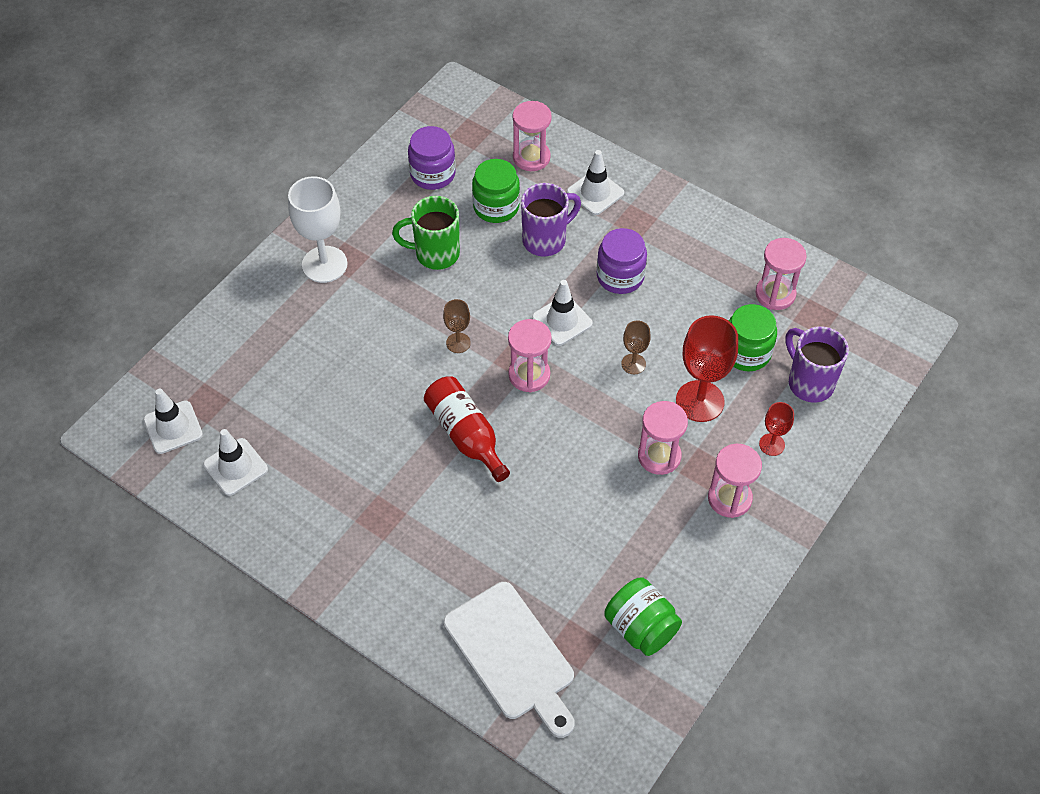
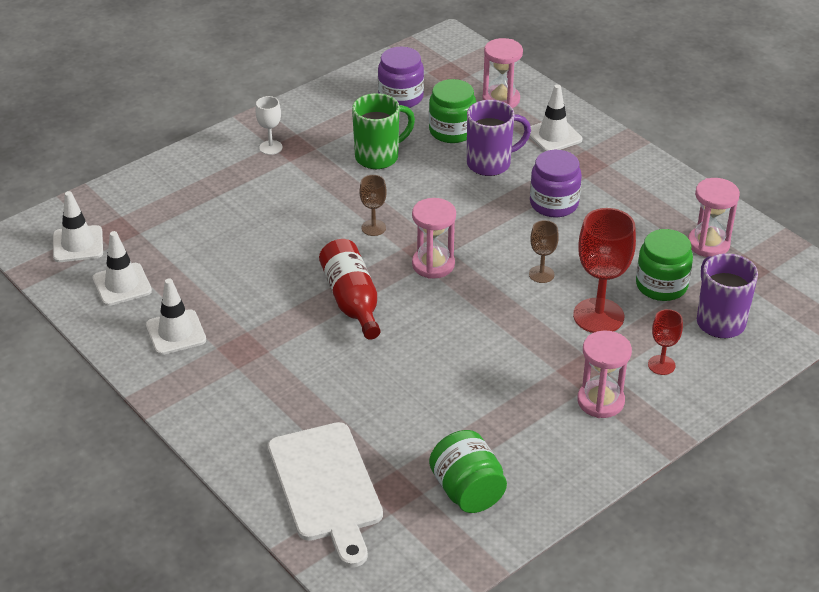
camera: 15 degrees right, 15 degrees down
(324, 264) = (271, 147): white goblet -> white goblet, size x0.52
(435, 254) = (379, 157): green mug -> green mug turned 135 degrees clockwise
(562, 321) = (482, 228): white traffic cone -> white traffic cone (176, 332)
(659, 456) = (540, 353): pink hourglass -> none

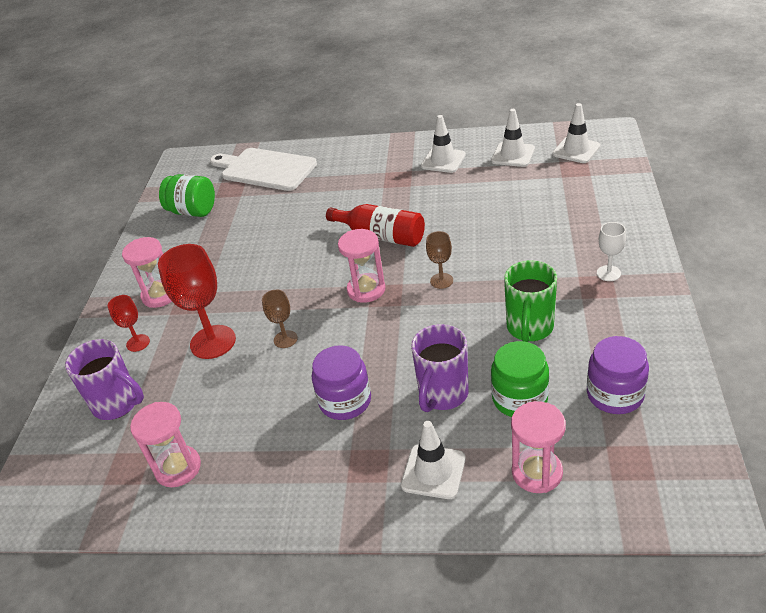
camera: 140 degrees right, 0 degrees up
(661, 285) = (187, 399): green jar -> none

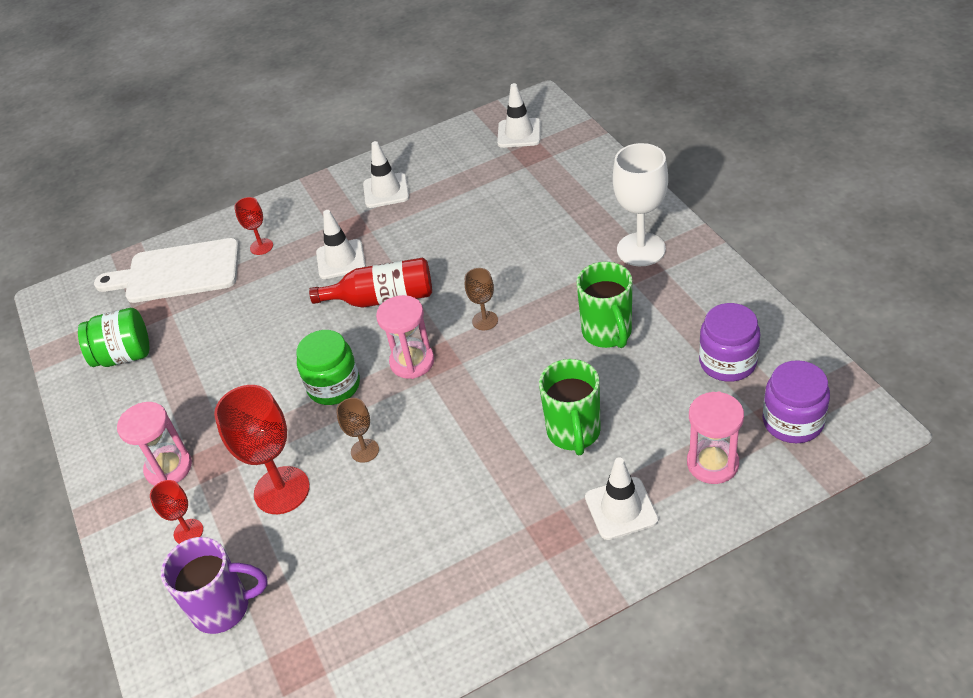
camera: 30 degrees left, 5 degrees up
(178, 468) = (356, 636): pink hourglass -> none
(329, 171) = (261, 247): none -> red goblet
(345, 401) = (481, 484): purple jar -> purple jar (792, 421)
(442, 395) = (574, 433): purple mug -> green mug
(513, 155) = (457, 159): white traffic cone -> white traffic cone (341, 259)
(519, 399) = (648, 404): green jar -> green jar (334, 386)
(608, 273) = (641, 249): white goblet -> white goblet, size x1.93

